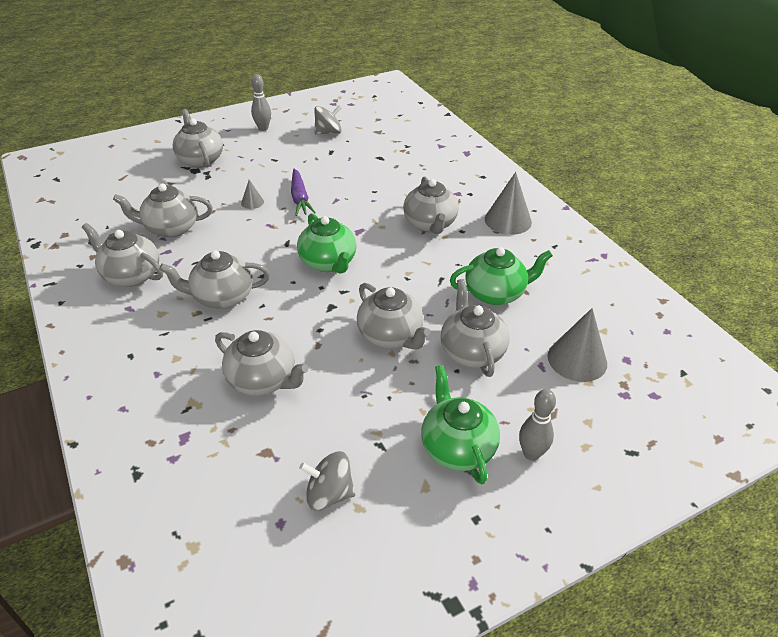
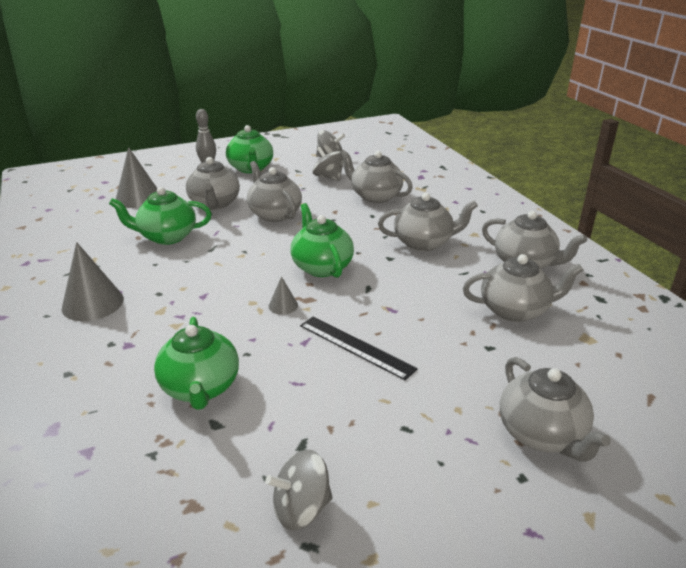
camera: 175 degrees left, 10 degrees down
(252, 202) = (422, 343): grey cone -> grey cone (283, 305)
(263, 128) = (449, 532): grey bowling pin -> none
(300, 198) = (356, 347): purple carrot -> black ruler
(328, 427) = (329, 177): none -> grey spinning top
(396, 172) = (200, 388): none -> green teapot
(430, 224) = (192, 302): grey teapot -> none

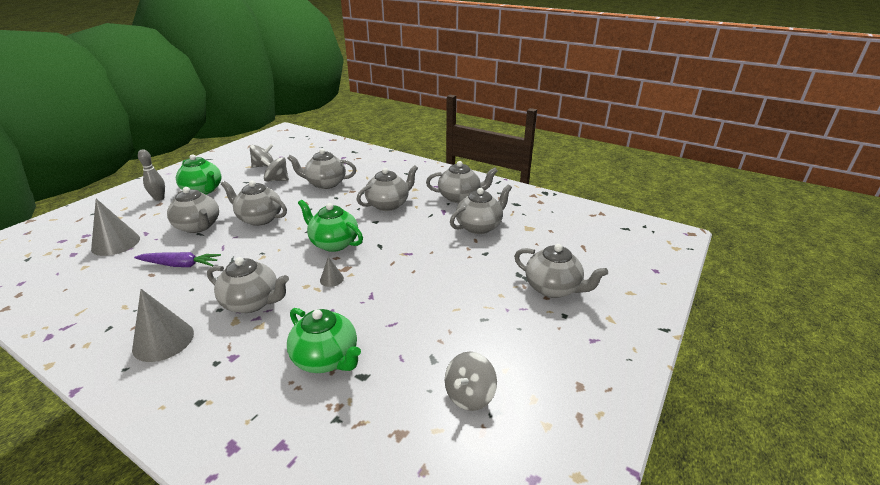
camera: 35 degrees left, 0 degrees up
(167, 237) = (180, 265): green teapot -> purple carrot
(190, 299) = (252, 302): none -> grey teapot
(356, 347) = (408, 285): black ruler -> none

